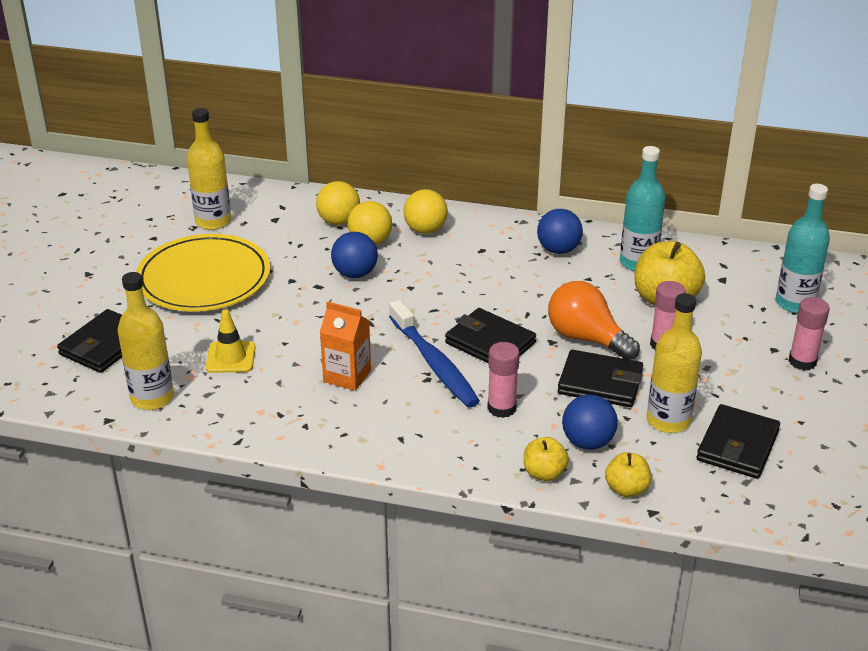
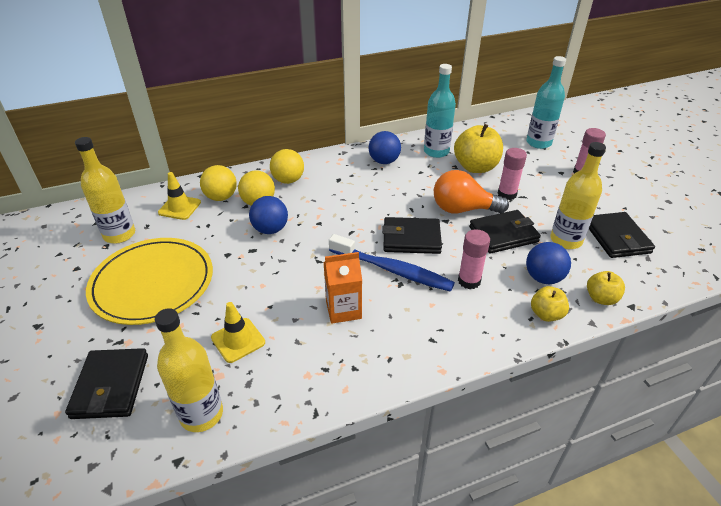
camera: 35 degrees left, 5 degrees up
(289, 216) = (179, 207): none -> yellow traffic cone

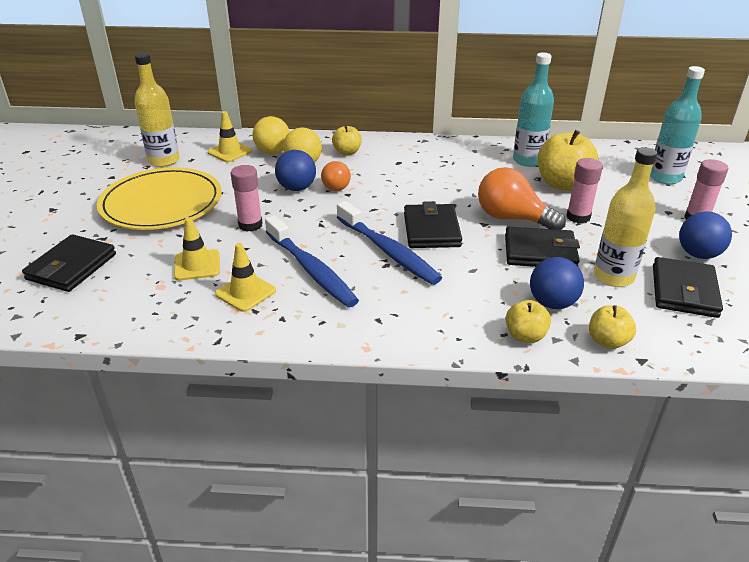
camera: 25 degrees right, 5 degrees down
(201, 414) = (123, 309): yellow bottle -> none
(288, 180) = (347, 152): yellow ball -> yellow apple
(303, 353) = (245, 292): none -> yellow traffic cone
(304, 217) = (337, 185): none -> orange light bulb
(343, 310) = (311, 270): orange carton -> blue toothbrush
(384, 161) = (460, 157): blue ball -> blue ball (698, 254)
(411, 238) = (431, 230): black wallet -> black wallet turned 60 degrees clockwise
(469, 281) = (462, 282): pink glue stick -> pink glue stick (250, 225)

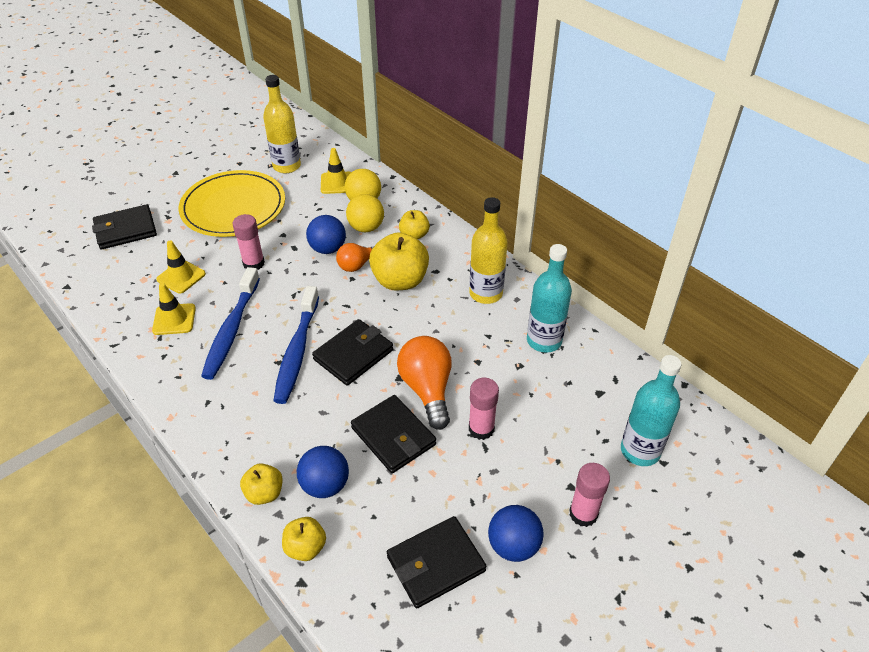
camera: 45 degrees right, 10 degrees up
(562, 184) = (529, 387): yellow apple -> yellow apple (400, 281)
(613, 276) = (407, 503): yellow bottle -> yellow bottle (486, 293)

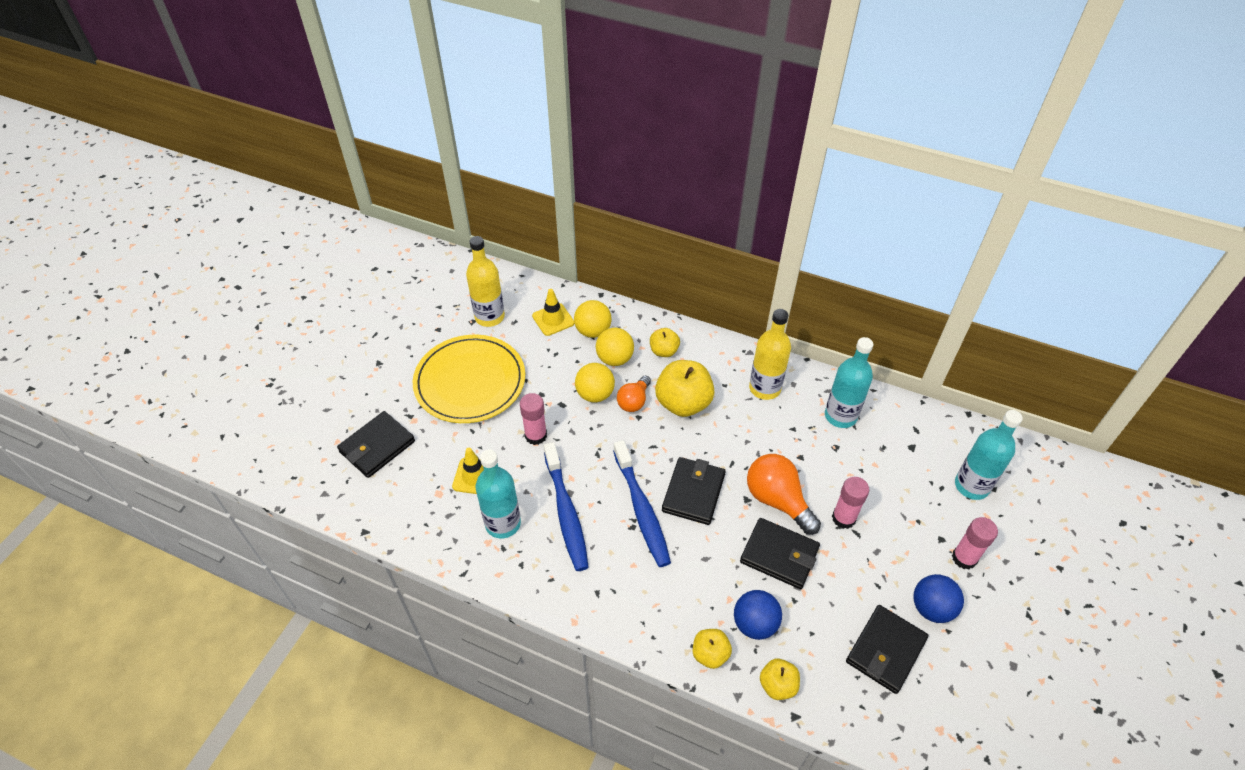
camera: 25 degrees left, 5 degrees up
(174, 319) = (503, 523): yellow traffic cone -> turquoise bottle
(328, 249) = (595, 394): blue ball -> yellow ball

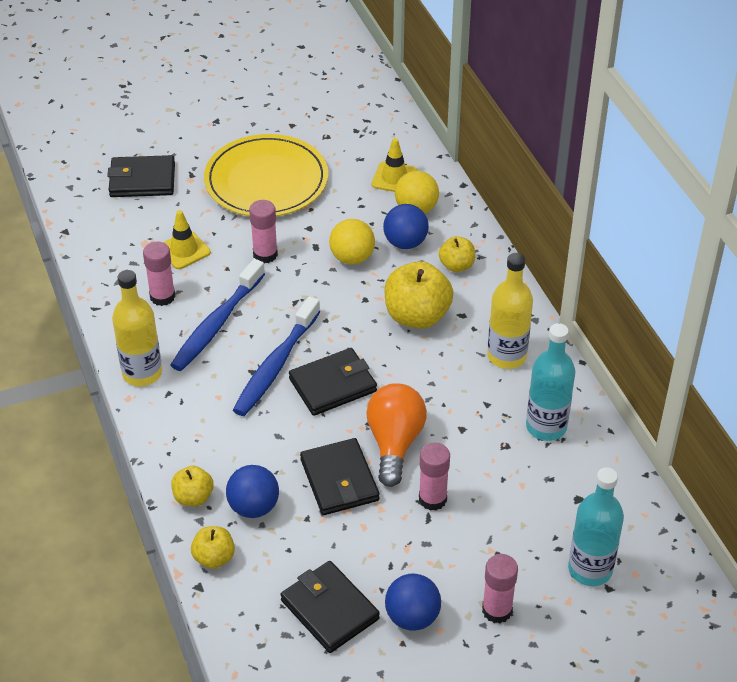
camera: 45 degrees right, 5 degrees down
(489, 317) = (344, 142): yellow bottle -> yellow bottle (142, 373)
(503, 523) = (162, 297): turquoise bottle -> pink glue stick
(614, 359) = (405, 243): yellow ball -> blue ball
(634, 401) = (377, 285): orange light bulb -> none
(885, 650) = (330, 609): black wallet -> black wallet turned 60 degrees clockwise

